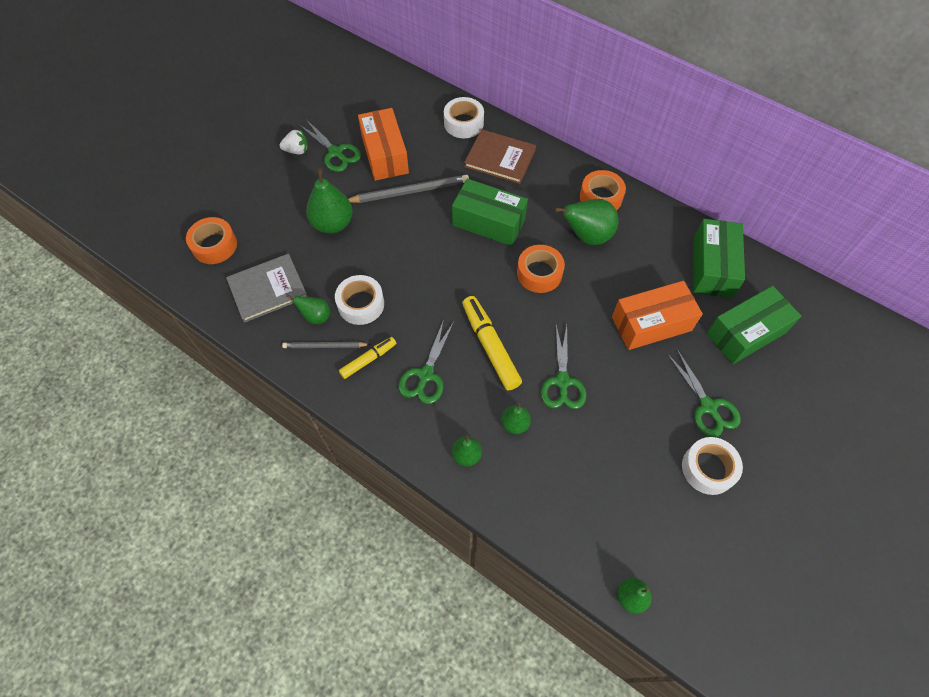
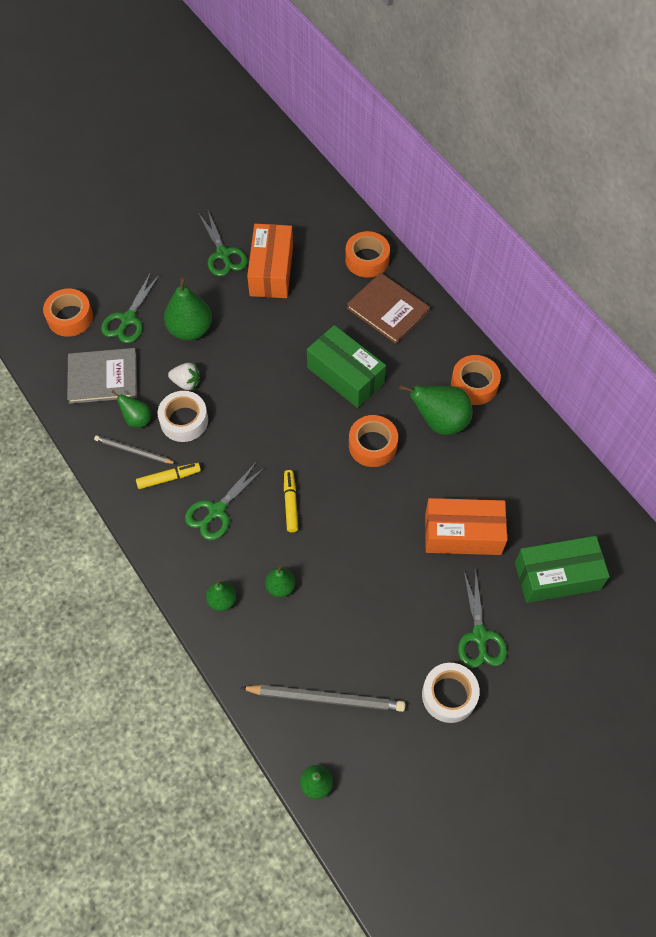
camera: 20 degrees right, 0 degrees up
(297, 150) = (186, 241): white strawberry -> white strawberry (186, 382)
(409, 191) = (279, 318): grey pencil -> grey pencil (326, 698)
(463, 123) = (367, 259): white tape -> orange tape
(490, 346) = (290, 503): yellow marker -> yellow marker, size x0.59
(562, 381) = (345, 562): green scissors -> green scissors (128, 319)
(712, 267) = (556, 496): green box -> none

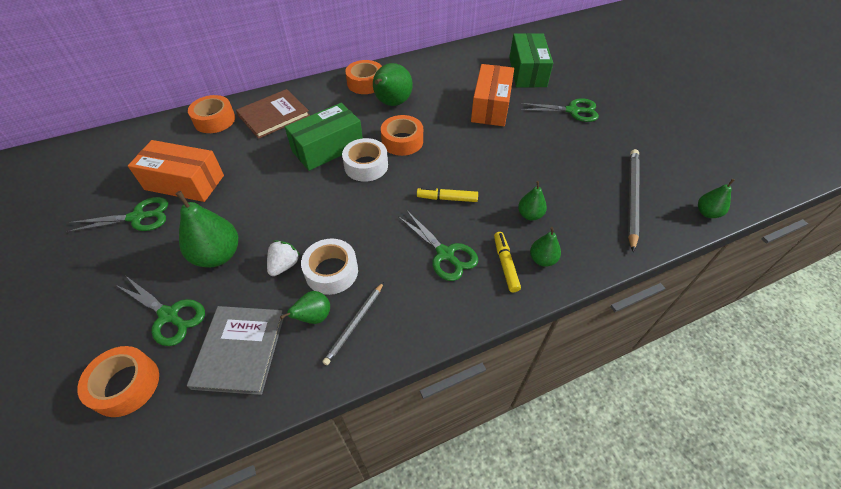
camera: 80 degrees left, 10 degrees down
(169, 478) = (398, 292): yellow marker -> yellow marker (505, 264)
(449, 695) = (619, 131): white tape -> white tape (366, 166)

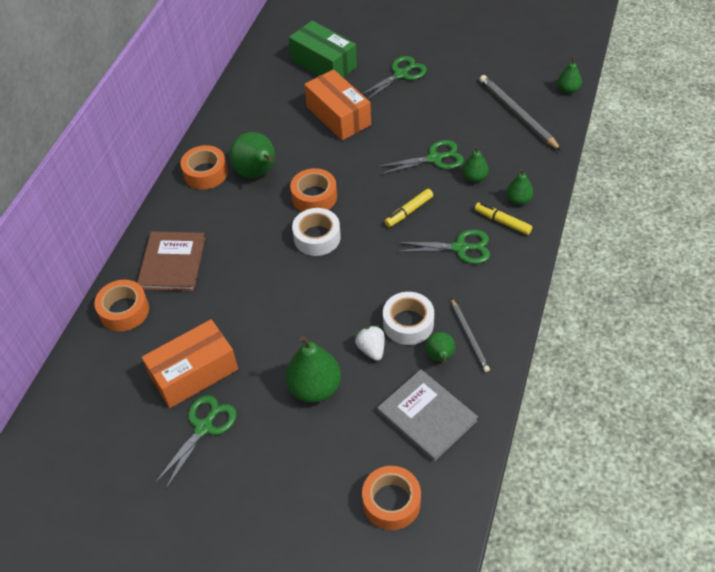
camera: 45 degrees left, 0 degrees up
(169, 315) = (348, 448): green scissors -> green scissors (434, 159)
(327, 148) = (265, 250): green box -> none

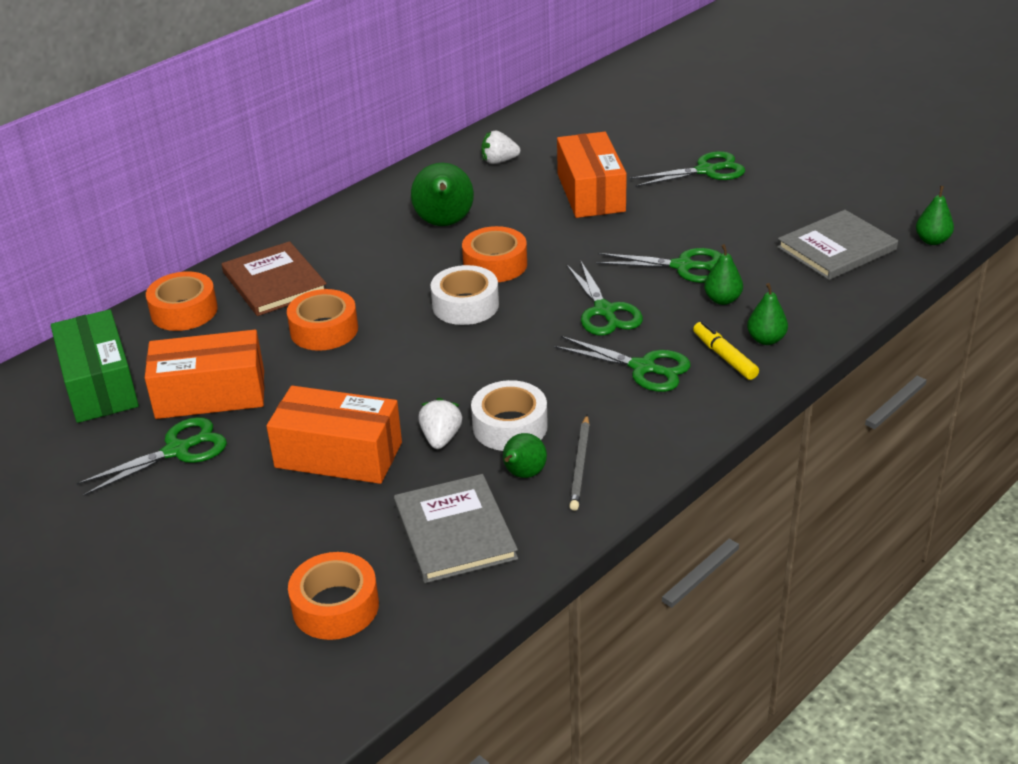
camera: 25 degrees right, 15 degrees down
(172, 263) = (274, 282): brown book -> brown book turned 60 degrees counterclockwise
(205, 173) = (383, 208): orange tape -> orange tape (324, 330)
(259, 107) = (499, 161): none -> white strawberry
(315, 388) = (338, 455): green pear -> orange box
(324, 63) = (614, 138): green box -> green box (99, 385)
(408, 211) = (604, 311): yellow marker -> green scissors
(517, 114) = (836, 248): grey pencil -> grey book

